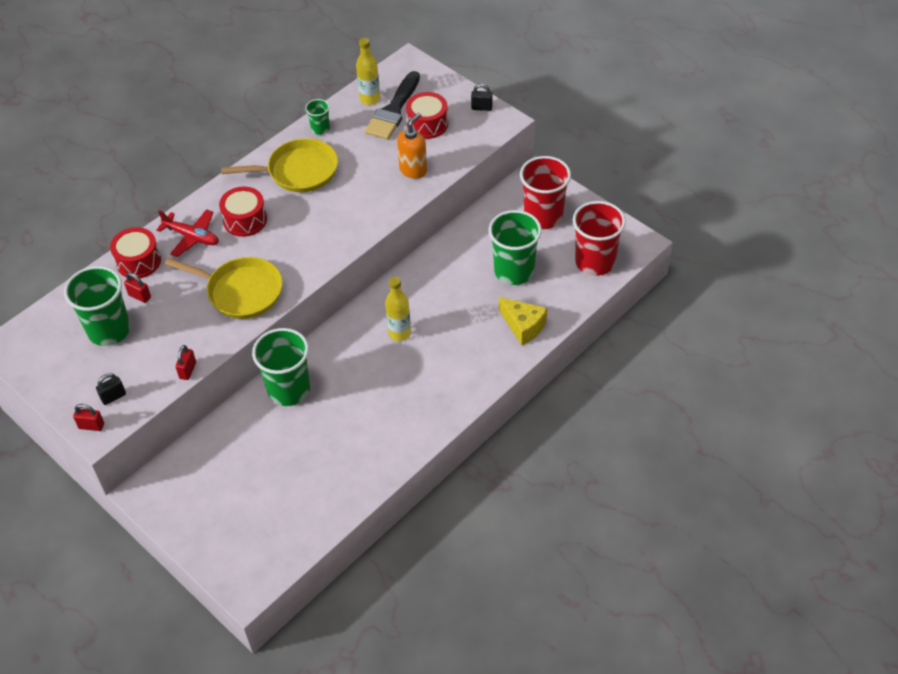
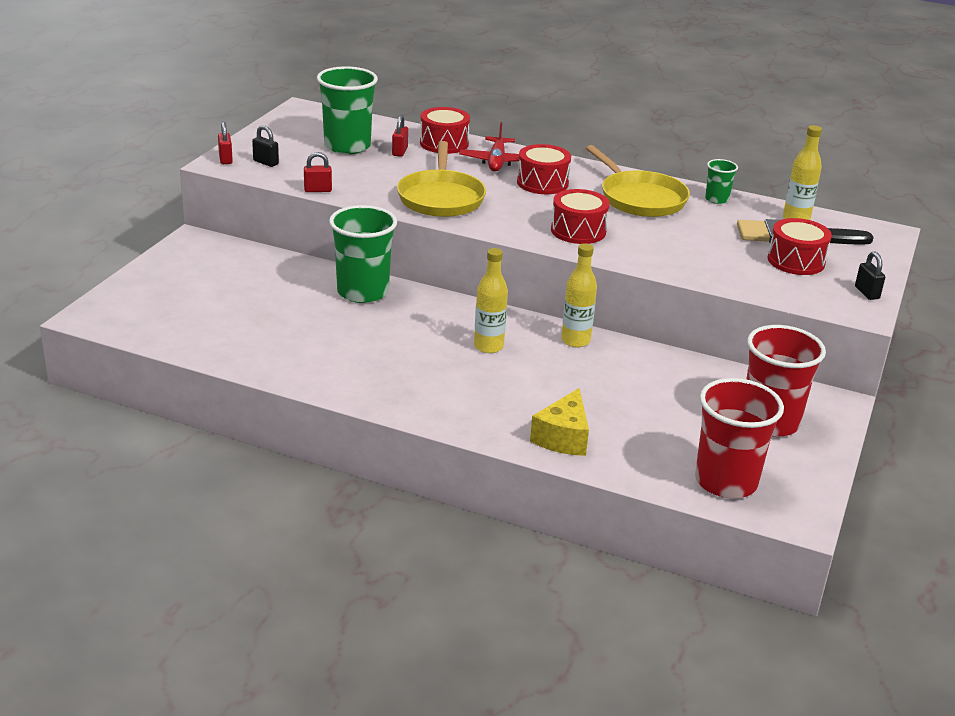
camera: 65 degrees right, 20 degrees down
(334, 225) = (578, 231): none -> red drum
(412, 281) = (575, 341): none -> yellow bottle
(413, 170) = (710, 264): orange soap dispenser -> none
(514, 271) = (652, 414): green cup -> none

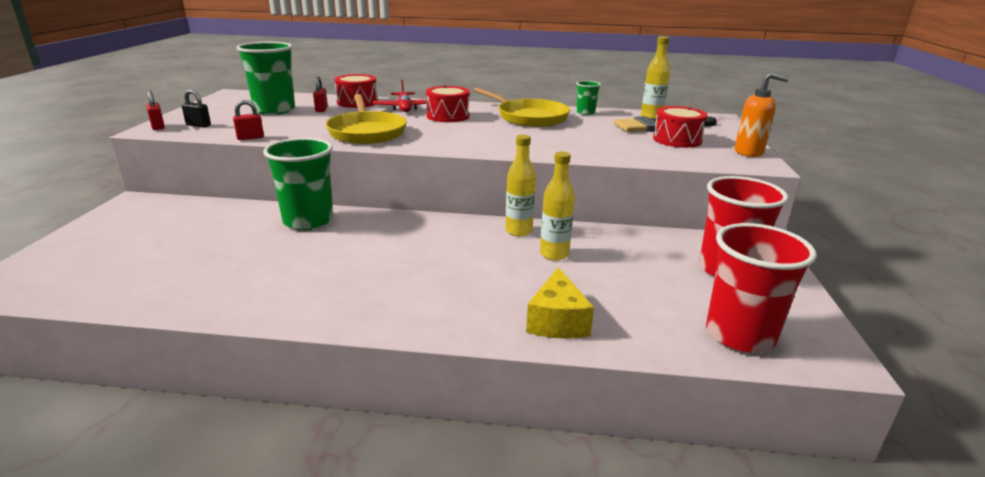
camera: 15 degrees left, 5 degrees down
(488, 346) = (443, 248): yellow bottle -> yellow bottle (554, 254)
(578, 231) = (495, 140): red drum -> none
(867, 293) = (749, 152): black padlock -> orange soap dispenser

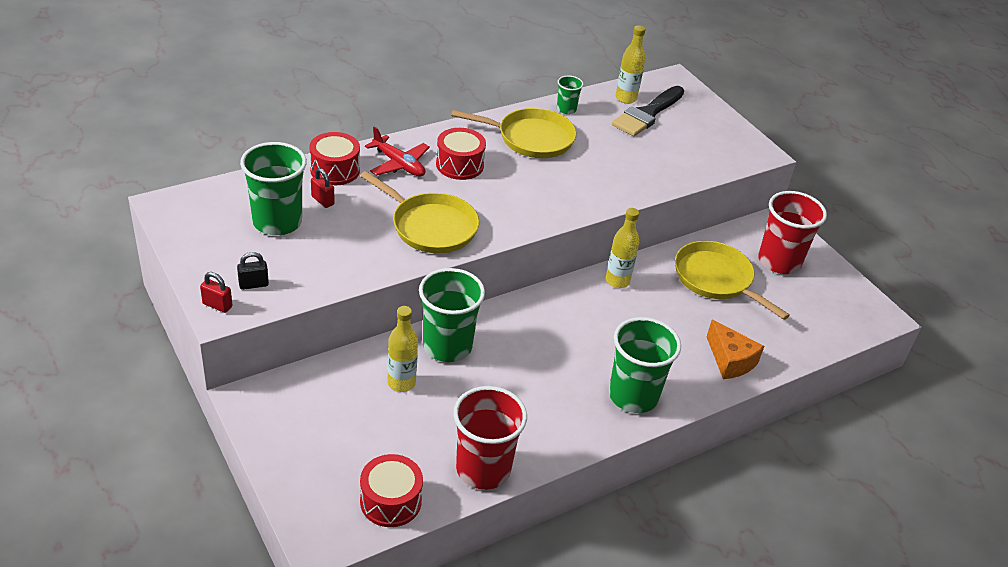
camera: 40 degrees left, 15 degrees up
(250, 138) = (344, 283): red padlock -> none
(405, 306) = (633, 396): none -> green cup
(554, 254) = (667, 296): yellow bottle -> yellow bottle (401, 383)
(557, 321) = (730, 360): yellow cheese -> orange cheese
(628, 259) = (716, 279): none -> yellow pan
(677, 140) = (679, 135): red drum -> red drum (390, 501)
(740, 335) = (827, 321): red cup -> red cup (483, 469)
(749, 152) = (741, 136): orange soap dispenser -> none

